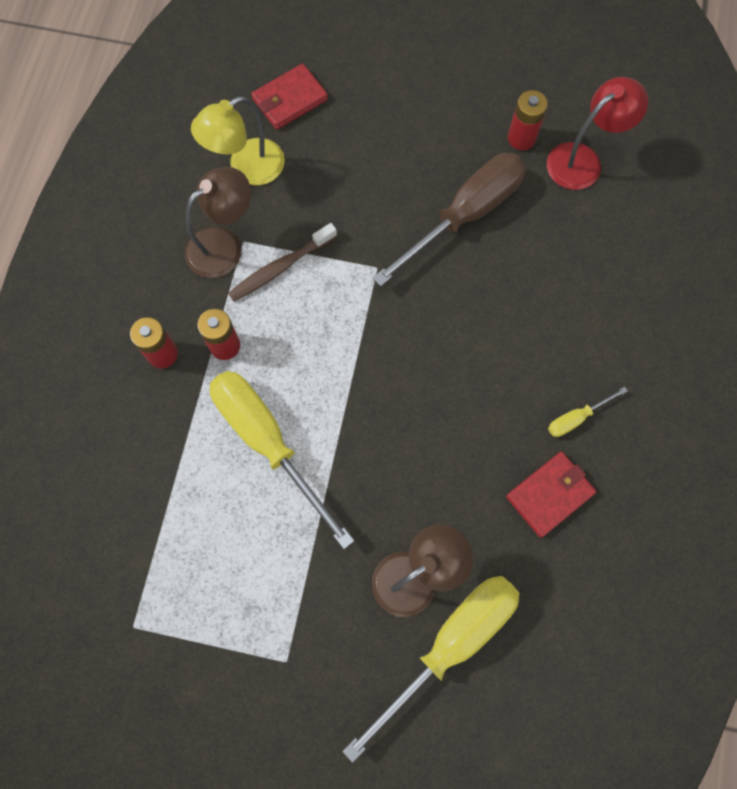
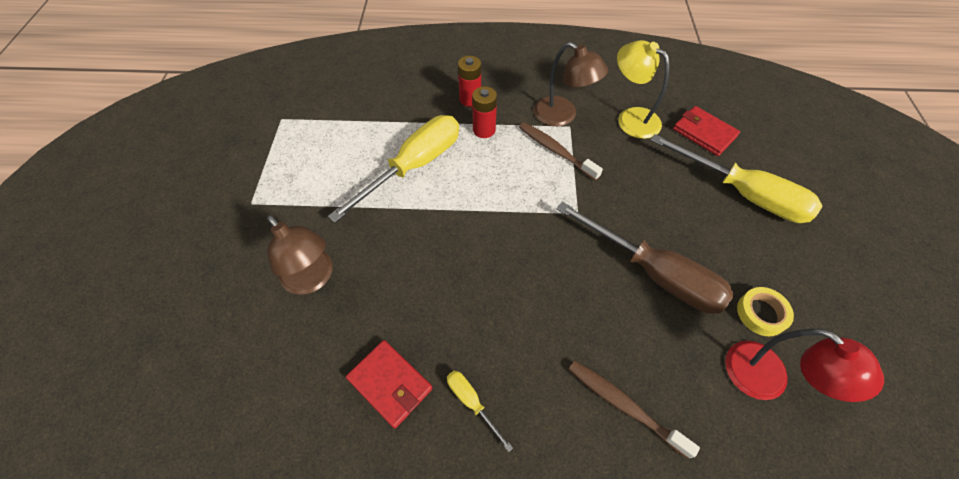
camera: 80 degrees right, 15 degrees down
(449, 645) = (254, 313): yellow screwdriver -> yellow screwdriver (743, 194)
(521, 138) = (761, 313): red battery -> yellow tape
(593, 284) = (624, 405): none -> brown toothbrush

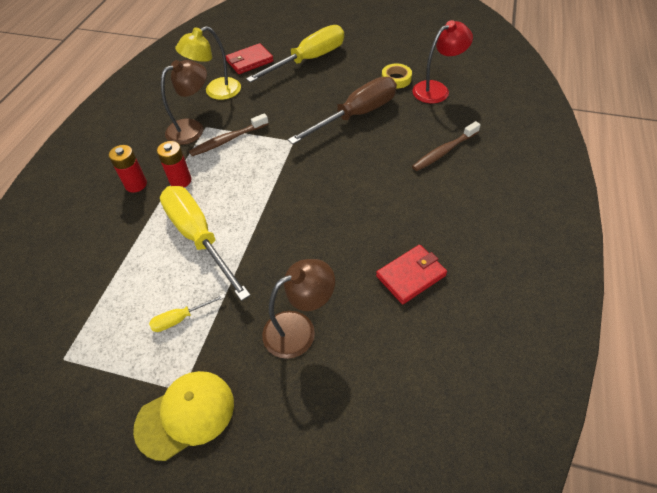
camera: 75 degrees left, 5 degrees down
(228, 213) = (185, 415): none -> yellow cap
(471, 402) = (432, 227): yellow screwdriver -> yellow screwdriver (180, 319)

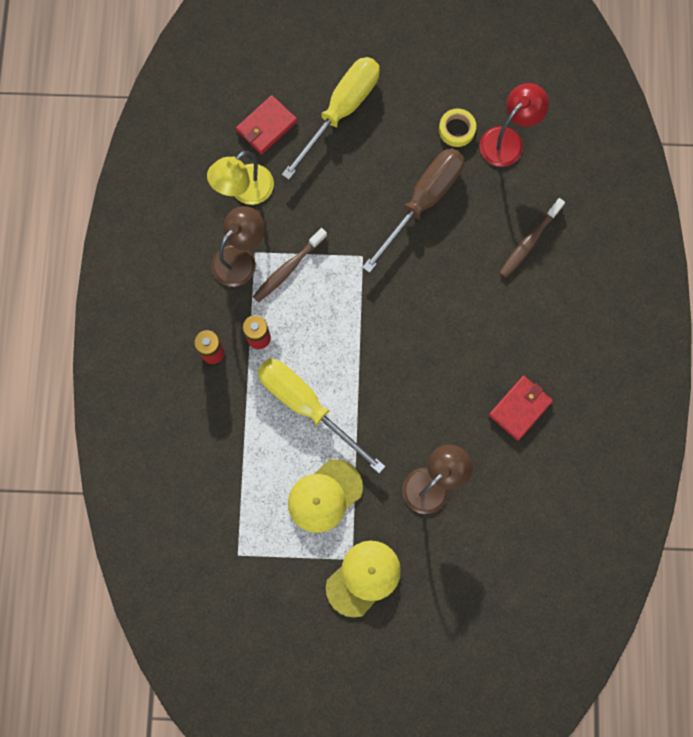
camera: 15 degrees left, 25 degrees up
(180, 319) = (324, 496): yellow screwdriver -> yellow cap

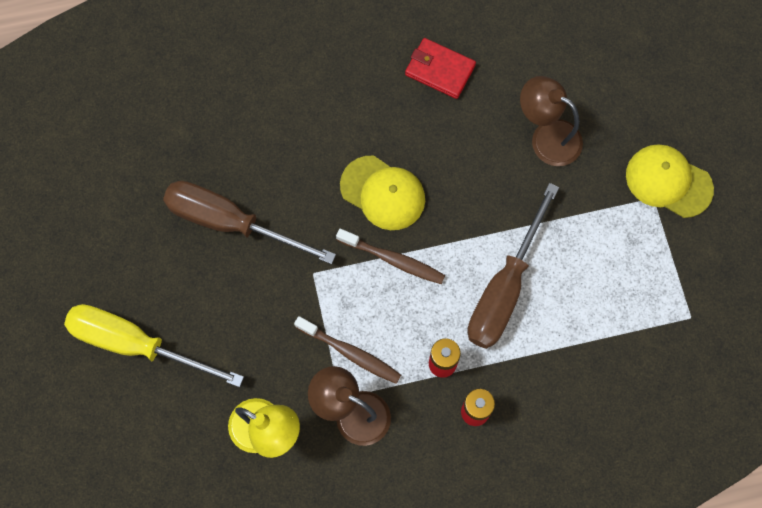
camera: 105 degrees left, 5 degrees down
(266, 126) = (175, 429): red wallet -> none
(307, 406) = (504, 288): yellow screwdriver -> brown screwdriver
(324, 496) = (597, 243): yellow cap -> yellow cap (383, 193)
(456, 129) = (132, 207): yellow tape -> none
(507, 140) = (133, 149): red lamp -> none
(529, 242) = (250, 100): brown toothbrush -> brown toothbrush (393, 260)

